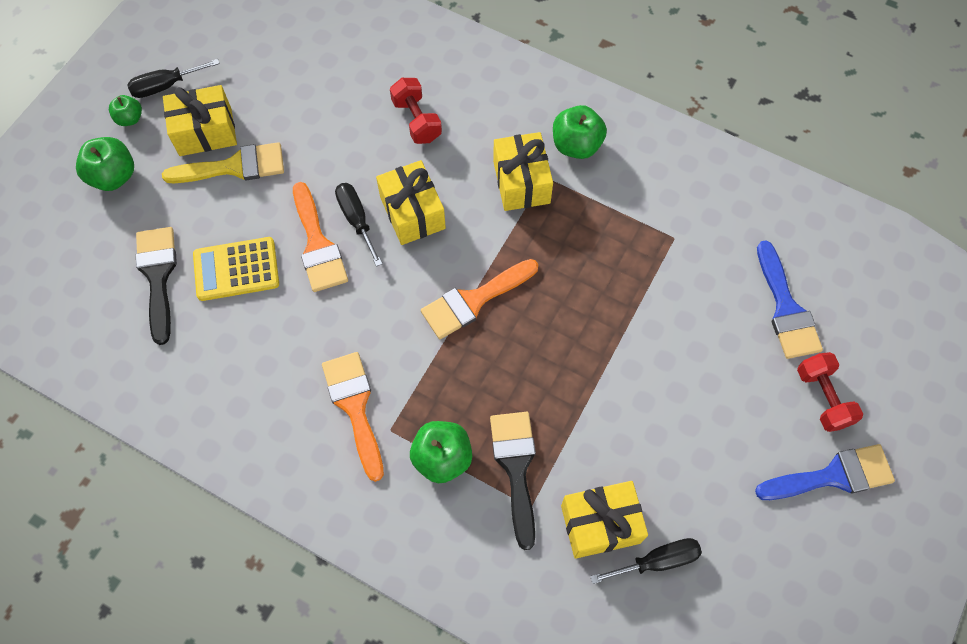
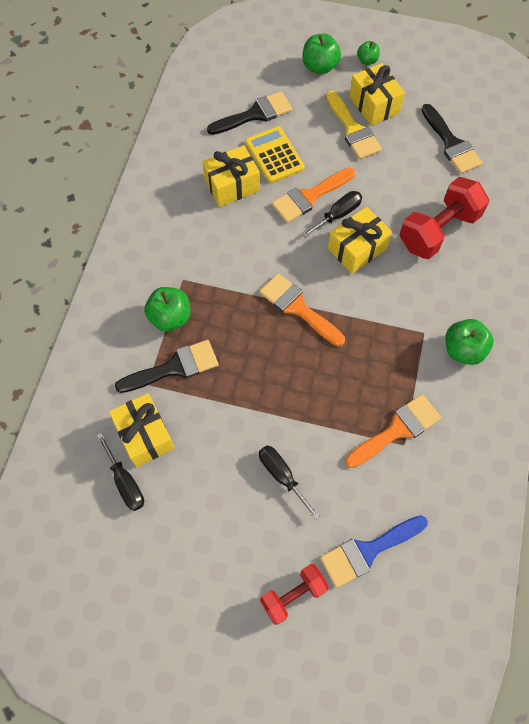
camera: 75 degrees right, 0 degrees up
(165, 86) = (401, 71): black screwdriver -> black screwdriver (282, 476)
(299, 69) = (451, 143): none -> black brush
(355, 407) = (193, 254): orange brush -> orange brush (397, 430)
(416, 120) = (438, 230): red dumbbell -> red dumbbell, size x1.65
(521, 182) = (412, 317): yellow gift -> yellow gift (232, 185)
(832, 476) = (225, 613): blue brush -> none

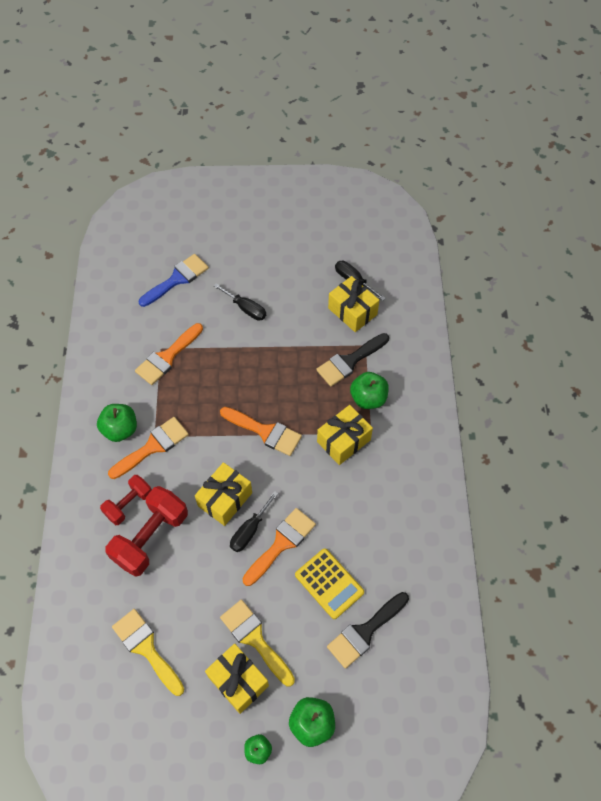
camera: 165 degrees right, 5 degrees down
(232, 185) = (360, 536): yellow gift -> yellow gift (343, 441)
(293, 595) = (221, 246): red dumbbell -> red dumbbell (129, 504)
(427, 321) = (152, 447): none -> orange brush
(451, 143) = (146, 648): black brush -> yellow brush

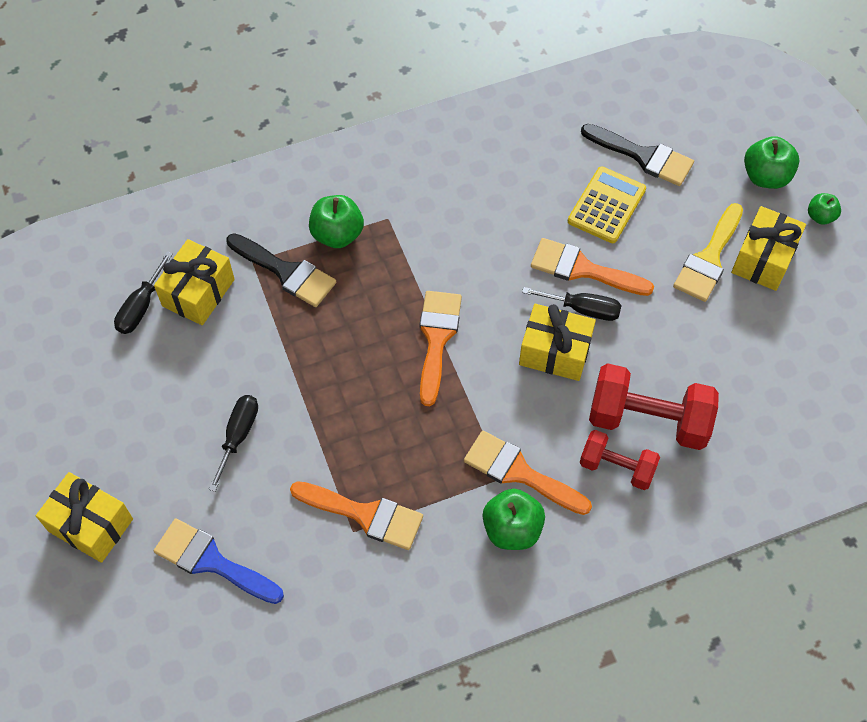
camera: 110 degrees left, 0 degrees up
(146, 648) = (782, 367): yellow brush -> none
(343, 441) = (412, 244): yellow gift -> yellow gift (91, 525)

